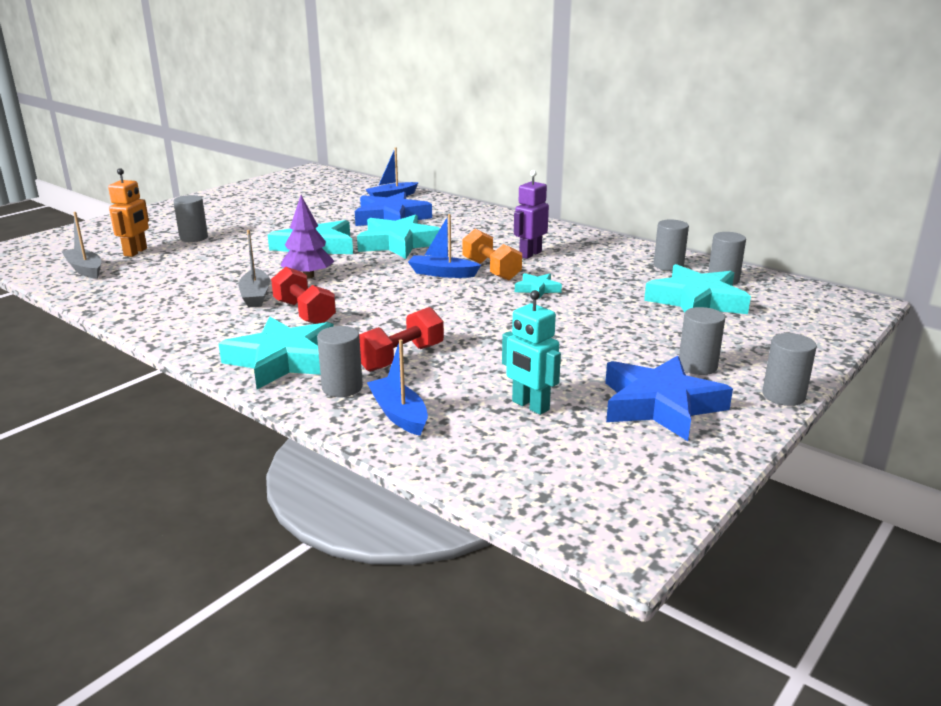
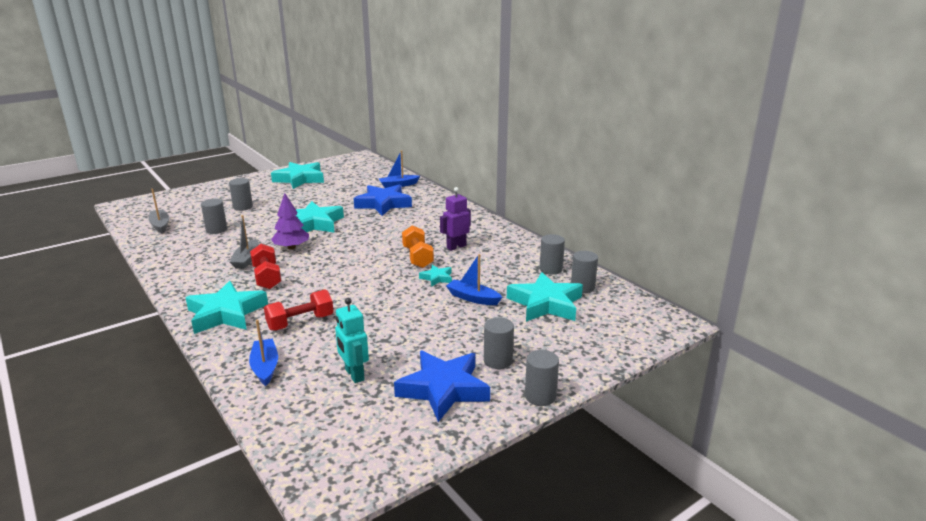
camera: 15 degrees right, 0 degrees up
(136, 252) = (199, 215): orange robot -> none
(342, 387) = (246, 340): grey cylinder -> grey cylinder (216, 230)
(398, 243) = (371, 227): turquoise star -> turquoise star (300, 179)
(442, 273) = (381, 256): blue boat -> blue boat (473, 298)

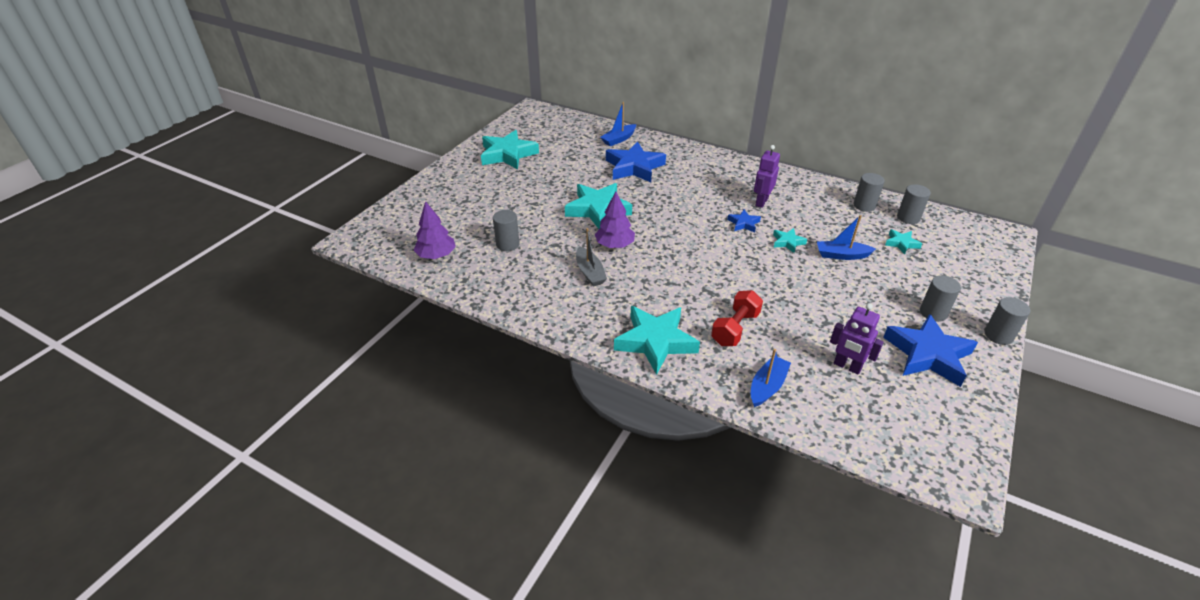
camera: 25 degrees left, 15 degrees up
(160, 225) = (436, 255): grey boat -> purple tree
(243, 207) = (495, 207): grey cylinder -> none
(265, 367) = (767, 386): blue boat -> blue boat turned 75 degrees clockwise
(267, 277) = (638, 288): red dumbbell -> none
(354, 375) = (847, 366): turquoise robot -> purple robot
(417, 257) = (743, 223): orange dumbbell -> blue star
(545, 304) = (901, 243): turquoise star -> turquoise star, size x0.48

